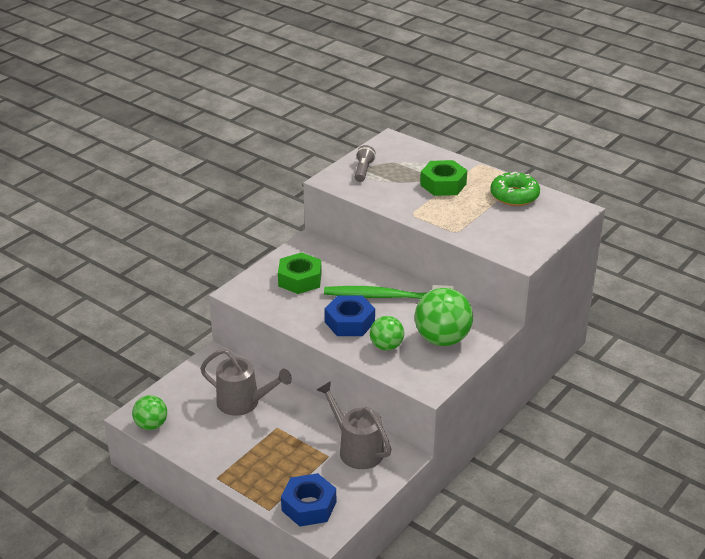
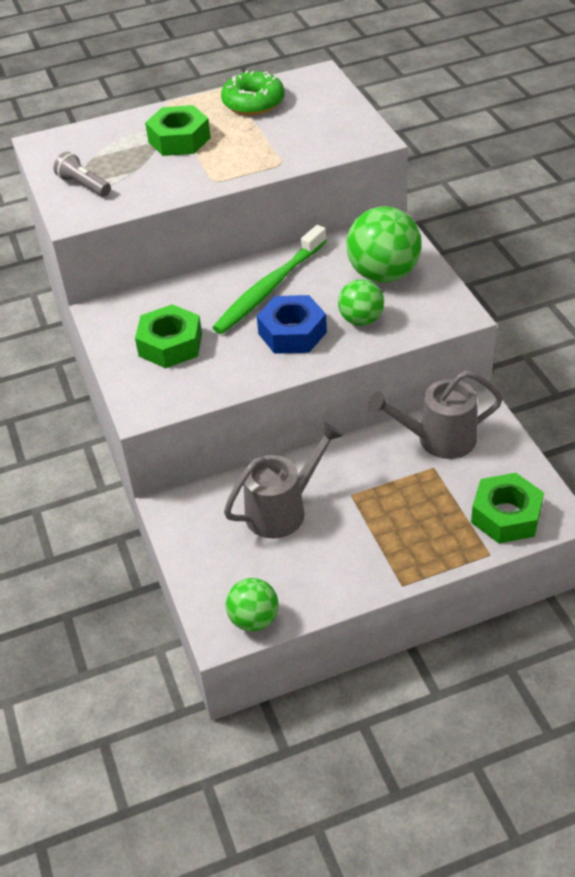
camera: 55 degrees left, 10 degrees up
(309, 506) = (506, 515): blue nut -> green nut

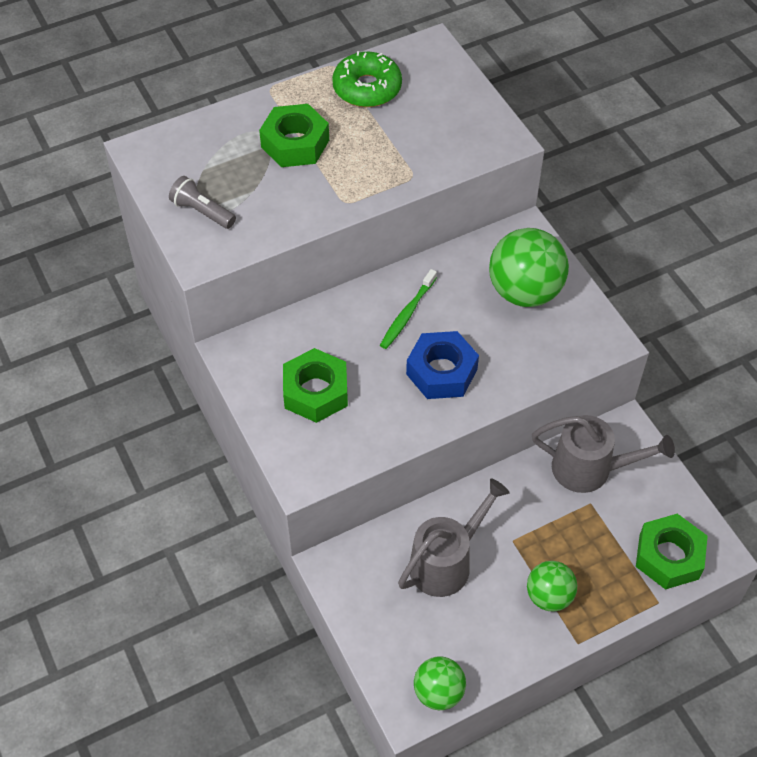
camera: 10 degrees left, 10 degrees up
(269, 289) = (407, 314): green toothbrush -> green toothbrush, size x0.56
(361, 320) = (510, 352): green ball -> green ball (549, 596)
(438, 439) = (590, 469): grey watering can -> grey watering can turned 150 degrees counterclockwise

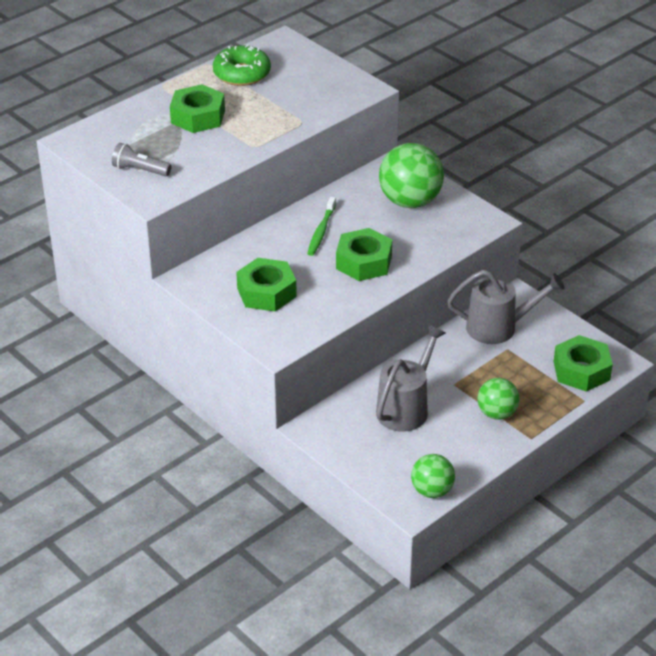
camera: 15 degrees left, 15 degrees down
(441, 372) = (364, 262): blue nut -> green nut

